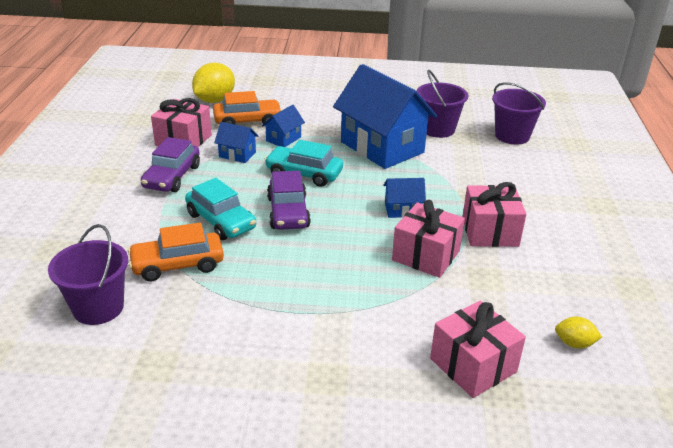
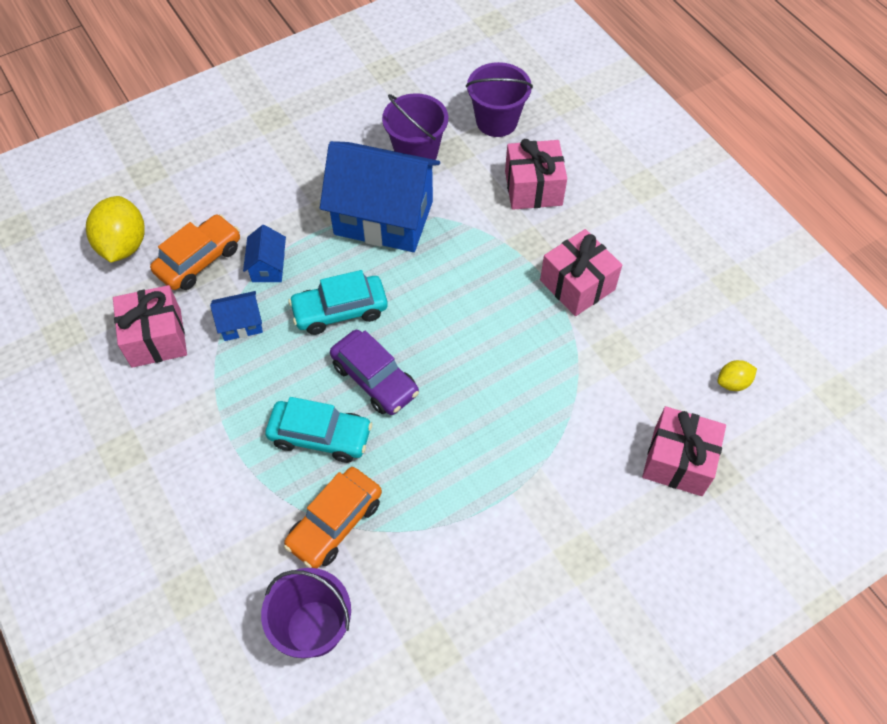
camera: 35 degrees left, 25 degrees up
(172, 177) = (203, 405): purple car -> none
(402, 210) = (479, 304): blue house -> none
(426, 255) = (547, 354): pink gift -> pink gift (533, 188)

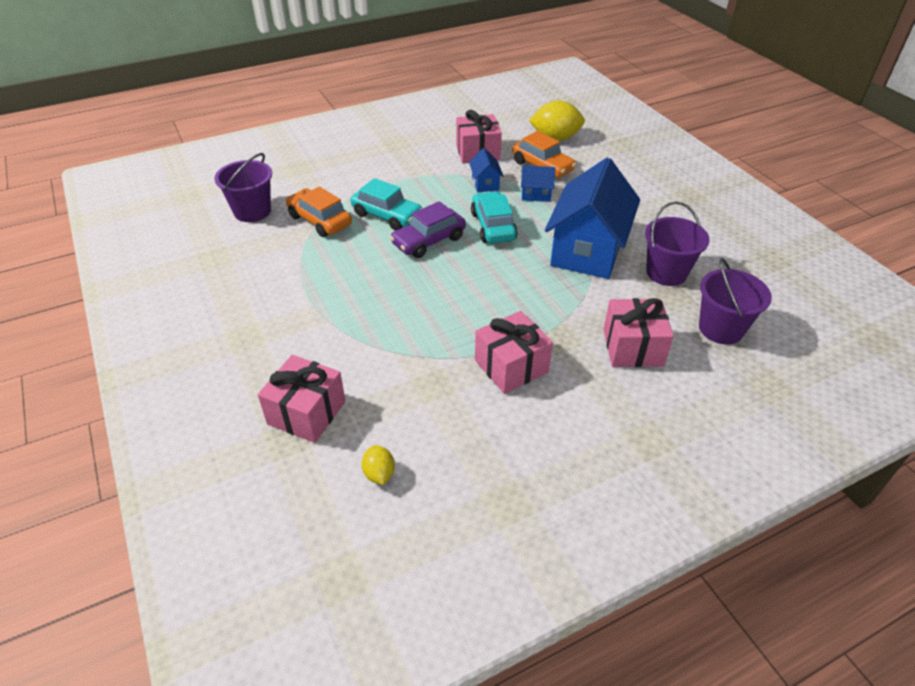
camera: 95 degrees right, 15 degrees down
(320, 436) = (387, 215): turquoise car -> turquoise car turned 75 degrees counterclockwise

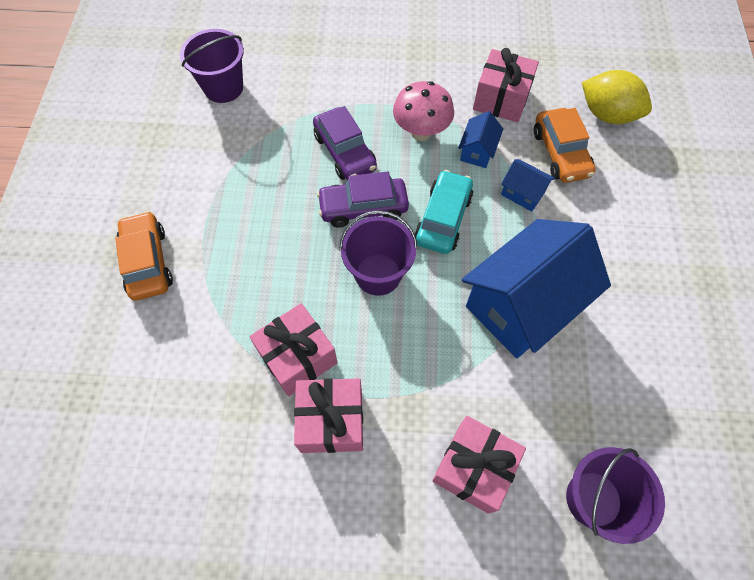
camera: 30 degrees right, 20 degrees up
(306, 412) = (117, 371): pink gift -> pink gift (297, 357)
(319, 220) = (276, 129): orange car -> orange car (147, 262)
(379, 474) = (130, 479): yellow lemon -> none
(387, 215) = (345, 152): turquoise car -> purple car
(435, 186) = (421, 132): none -> pink mushroom
(666, 273) = (590, 384): purple bucket -> purple bucket (378, 274)

